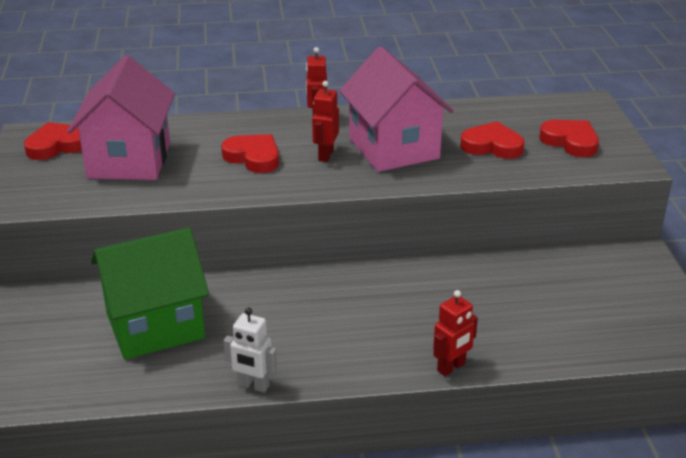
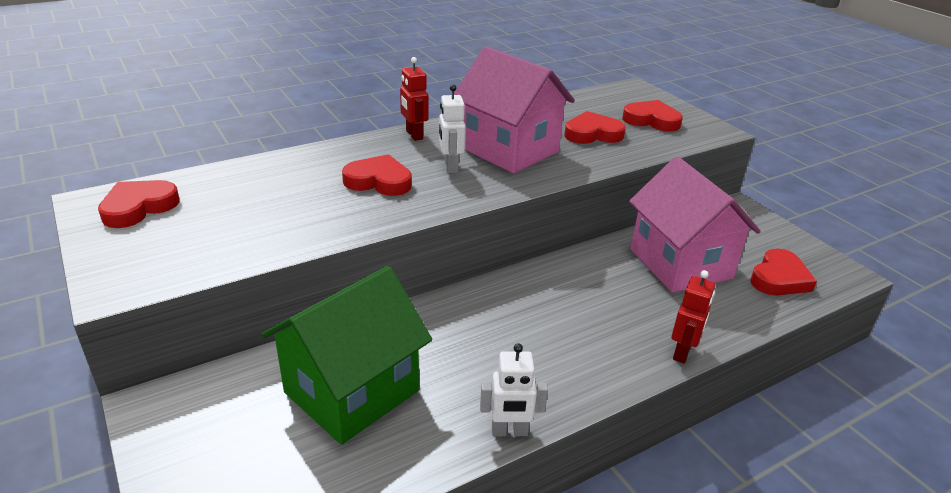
camera: 25 degrees left, 0 degrees up
(129, 160) = (241, 208): pink house -> pink house (680, 264)
(325, 155) = (450, 167): red robot -> white robot
(614, 329) = (779, 278): none -> red heart

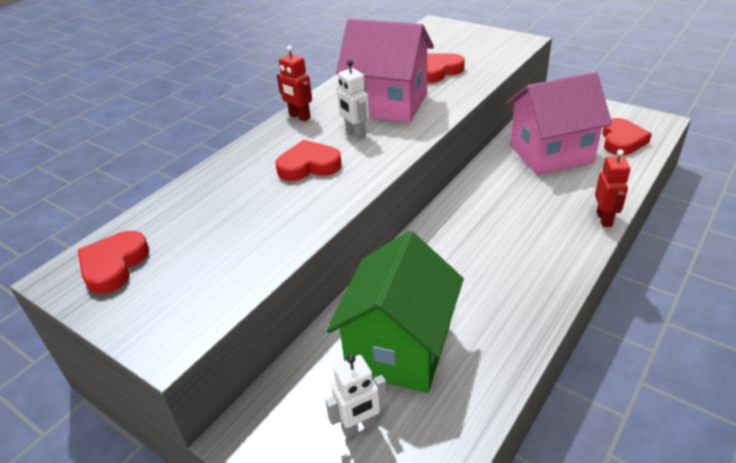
camera: 20 degrees left, 5 degrees up
(509, 431) = (539, 327): white robot -> white robot (359, 426)
(651, 120) = (470, 47): red heart -> none
(680, 264) = (550, 154): pink house -> pink house turned 60 degrees counterclockwise

